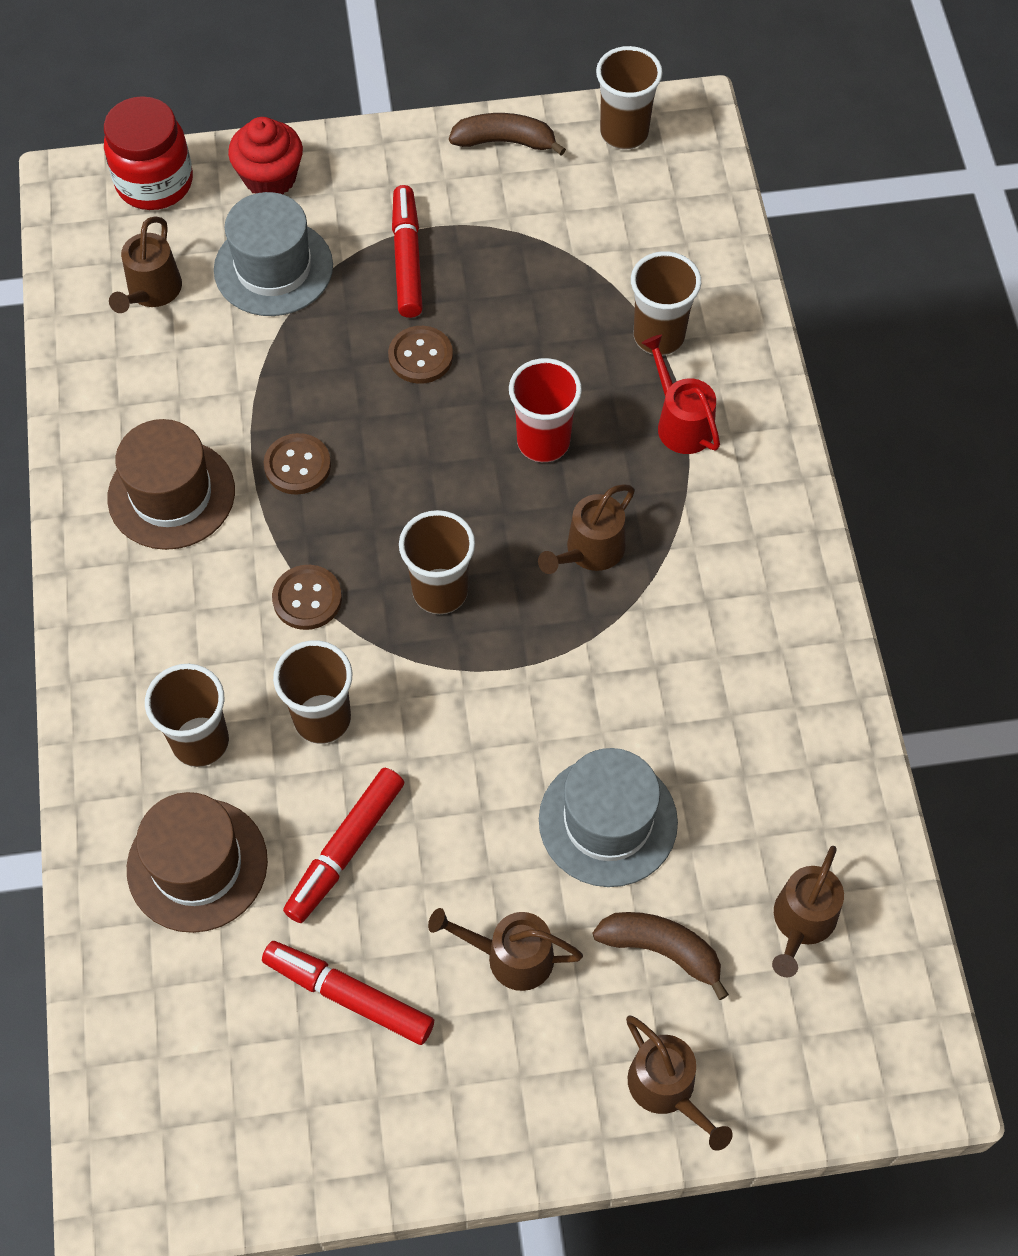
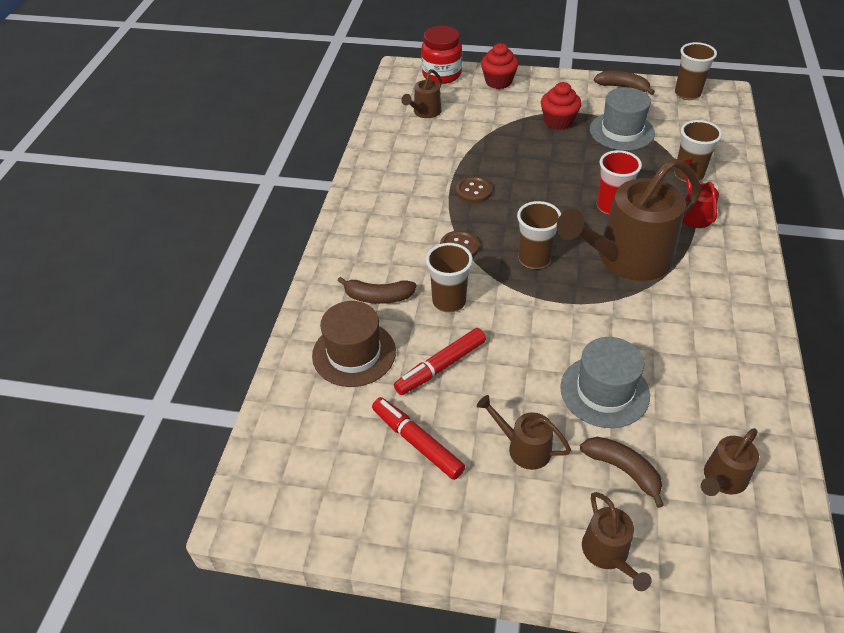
camera: 20 degrees right, 15 degrees down
(171, 494) = (404, 190): brown hat -> none
(200, 742) = (378, 297): brown cup -> brown banana
(273, 268) = (488, 114): grey hat -> grey hat (621, 131)
(407, 259) = (558, 122): red marker -> red cupcake
(420, 356) = (553, 160): brown button -> none
(589, 551) = (625, 259): brown watering can -> brown watering can, size x2.14

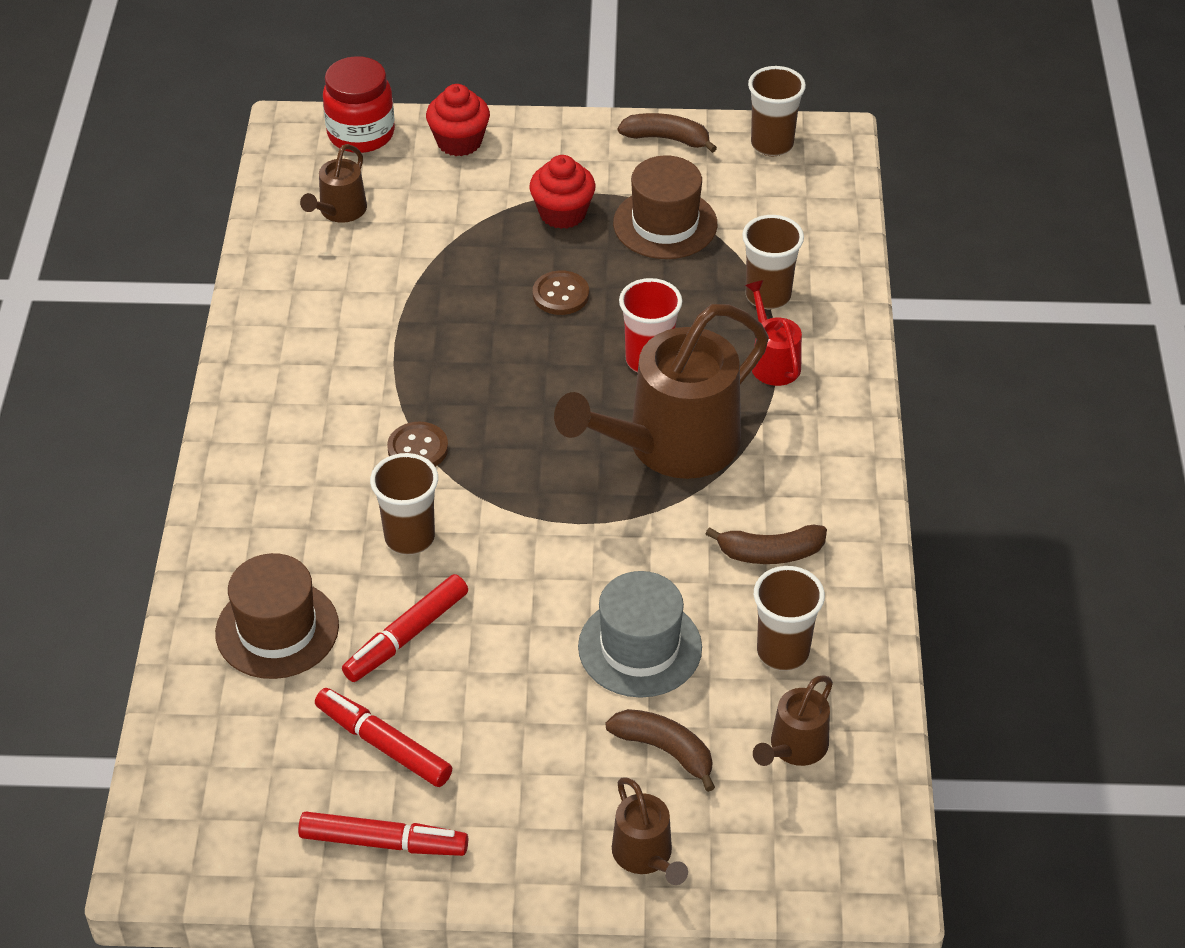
camera: 10 degrees left, 0 degrees up
(378, 297) = (302, 540): brown banana -> brown banana (770, 553)
(409, 518) = (383, 842): none -> red marker
(473, 191) = (433, 351): brown button -> brown button (560, 295)
(523, 447) = (530, 736): brown watering can -> none
(534, 259) = (533, 458): brown cup -> brown cup (783, 652)
(621, 131) = (665, 224): grey hat -> brown hat

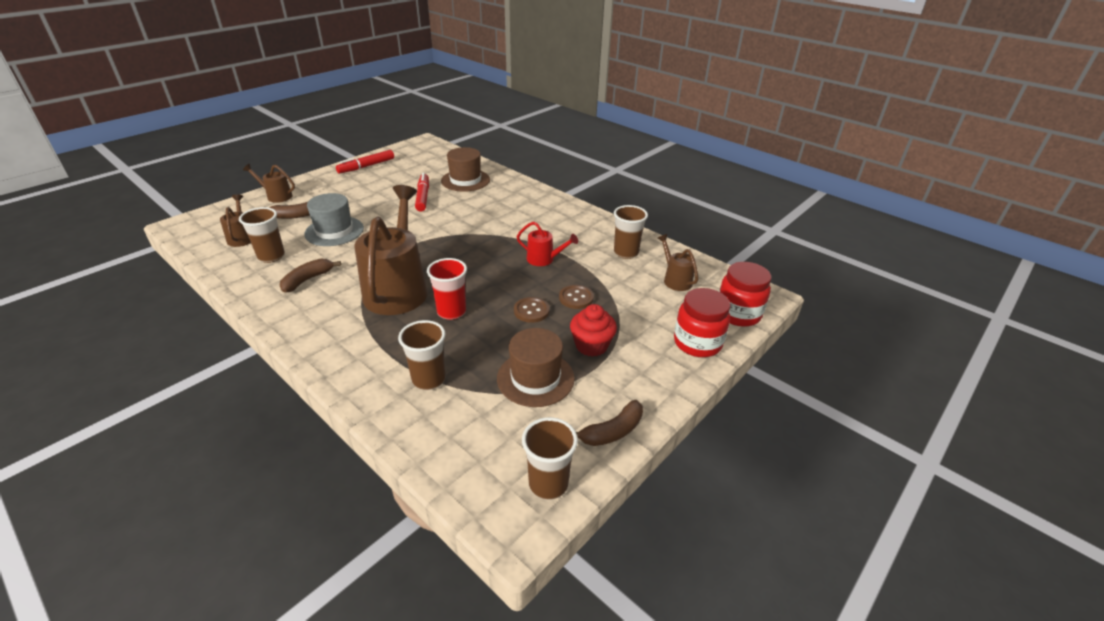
camera: 130 degrees right, 10 degrees down
(383, 744) = (394, 178): red marker -> none
(409, 538) = (460, 214): brown cup -> brown cup (626, 253)
(418, 448) = (498, 233): brown button -> brown button (576, 298)
(459, 142) = (697, 343): red cupcake -> red jar
(772, 361) = (388, 349): red watering can -> red watering can (544, 259)

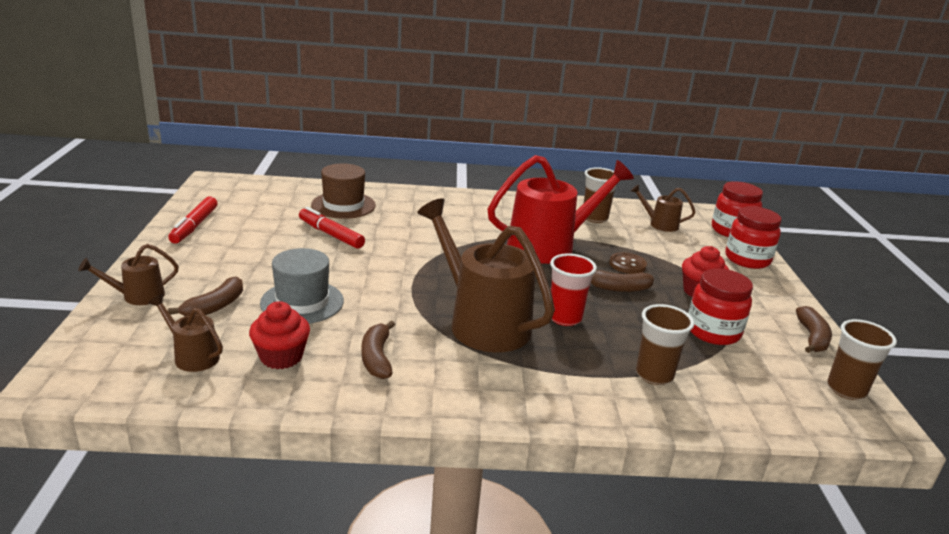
camera: 45 degrees left, 10 degrees down
(271, 256) = (281, 357): brown cup -> red cupcake
(531, 311) = (618, 288): brown button -> brown banana
(535, 378) = (713, 332): brown hat -> red jar
(544, 259) = (550, 246): red watering can -> red watering can, size x2.14

